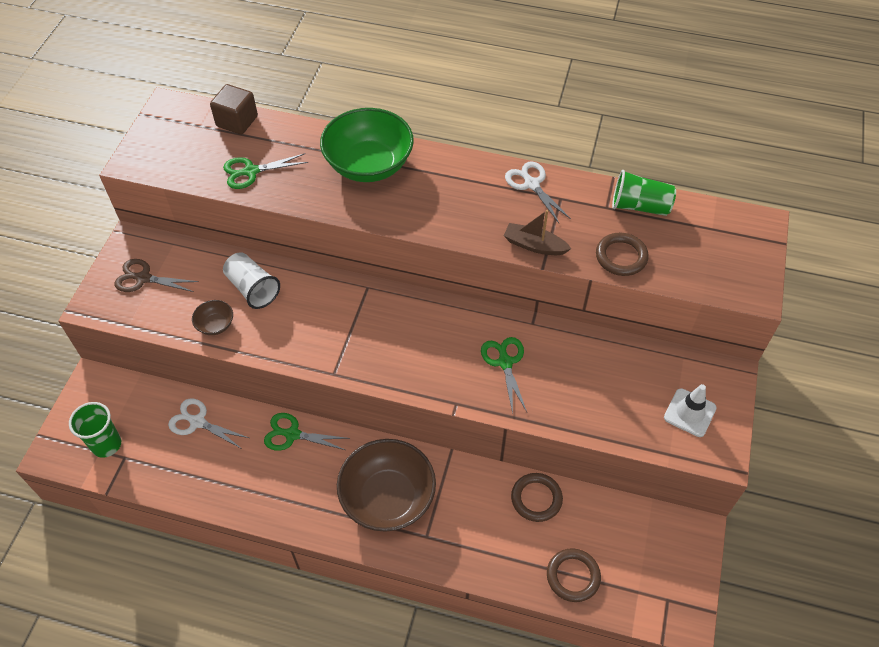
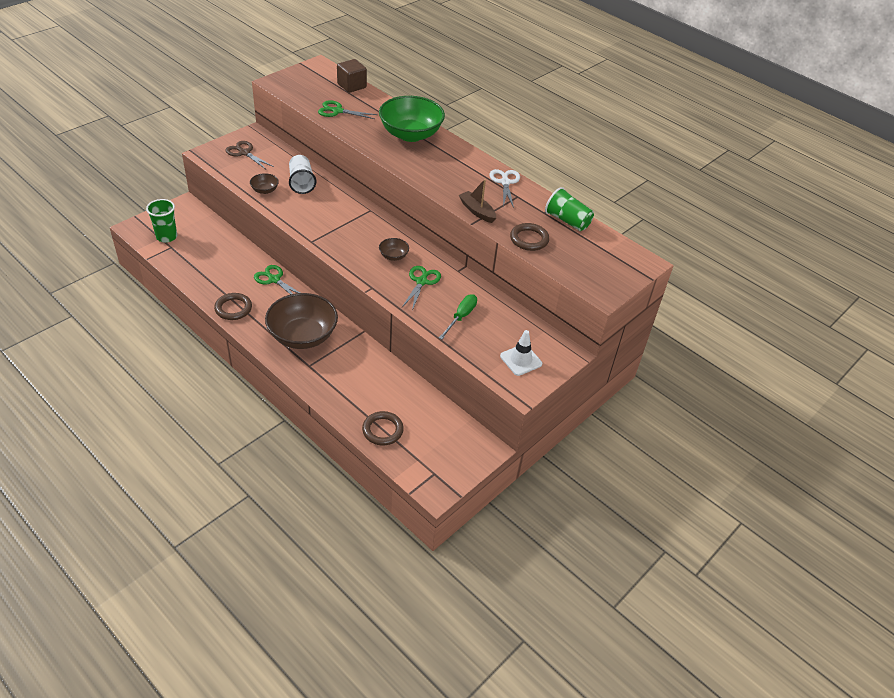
camera: 25 degrees right, 10 degrees down
(197, 422) = (225, 249): white scissors -> none
(446, 342) = (393, 256): none -> brown bowl
(536, 498) = (395, 380): brown ring -> brown ring (233, 308)
(584, 389) = (461, 317): none -> green screwdriver

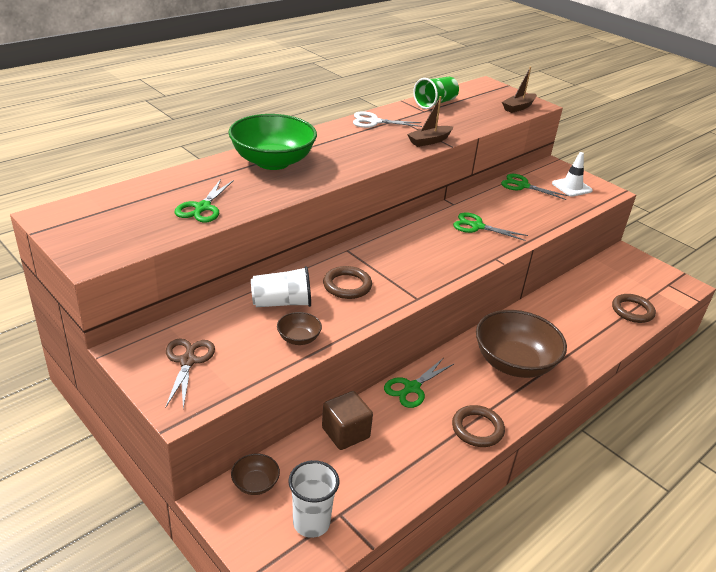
camera: 85 degrees left, 10 degrees down
(166, 237) = (311, 523): green cup -> white cup
(244, 153) = (188, 361): brown scissors -> brown scissors turned 135 degrees clockwise
(351, 86) = (131, 192): brown cube -> brown cube (345, 433)
(393, 256) = (436, 240): brown bowl -> brown bowl (255, 484)
(461, 317) = (525, 210): green screwdriver -> none
(510, 322) = (522, 186): none -> green scissors
(529, 239) = (470, 123): brown ring -> brown ring (347, 285)
(587, 278) = (518, 107): none -> brown boat

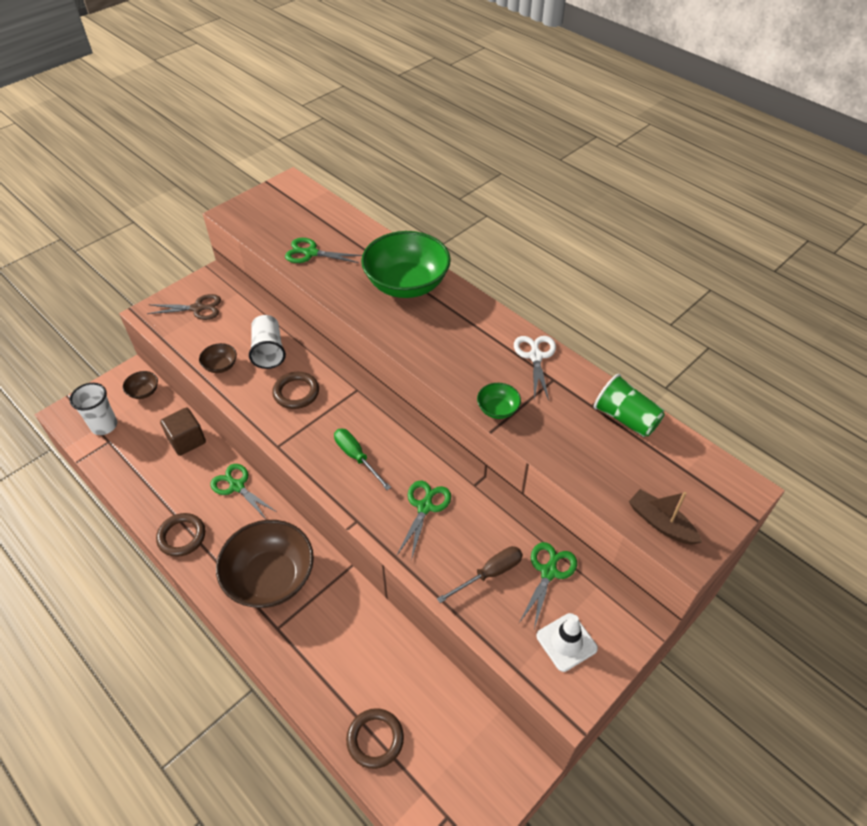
camera: 90 degrees right, 15 degrees up
(429, 141) = (497, 409): brown boat -> green bowl
(429, 254) = (356, 457): none -> green screwdriver
(530, 207) = (489, 574): none -> brown screwdriver

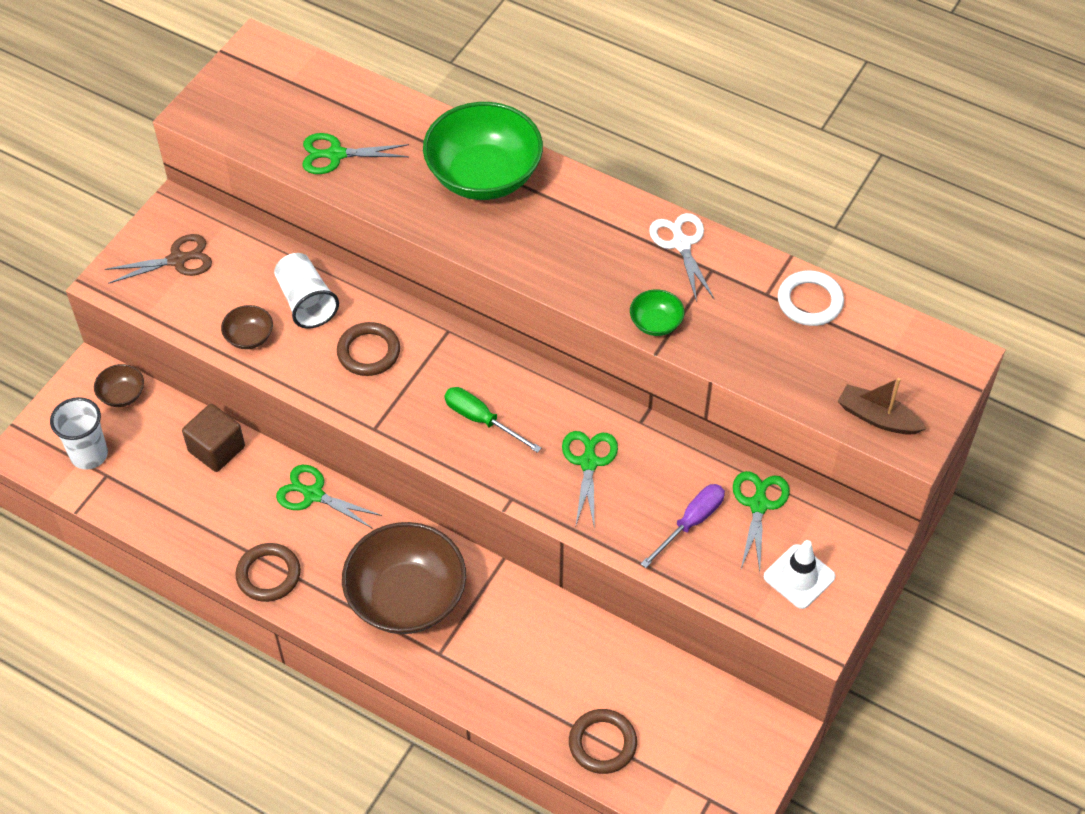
camera: 15 degrees left, 5 degrees up
(489, 574) = (691, 523): brown screwdriver -> purple screwdriver
(625, 418) = (810, 301): green cup -> white ring

